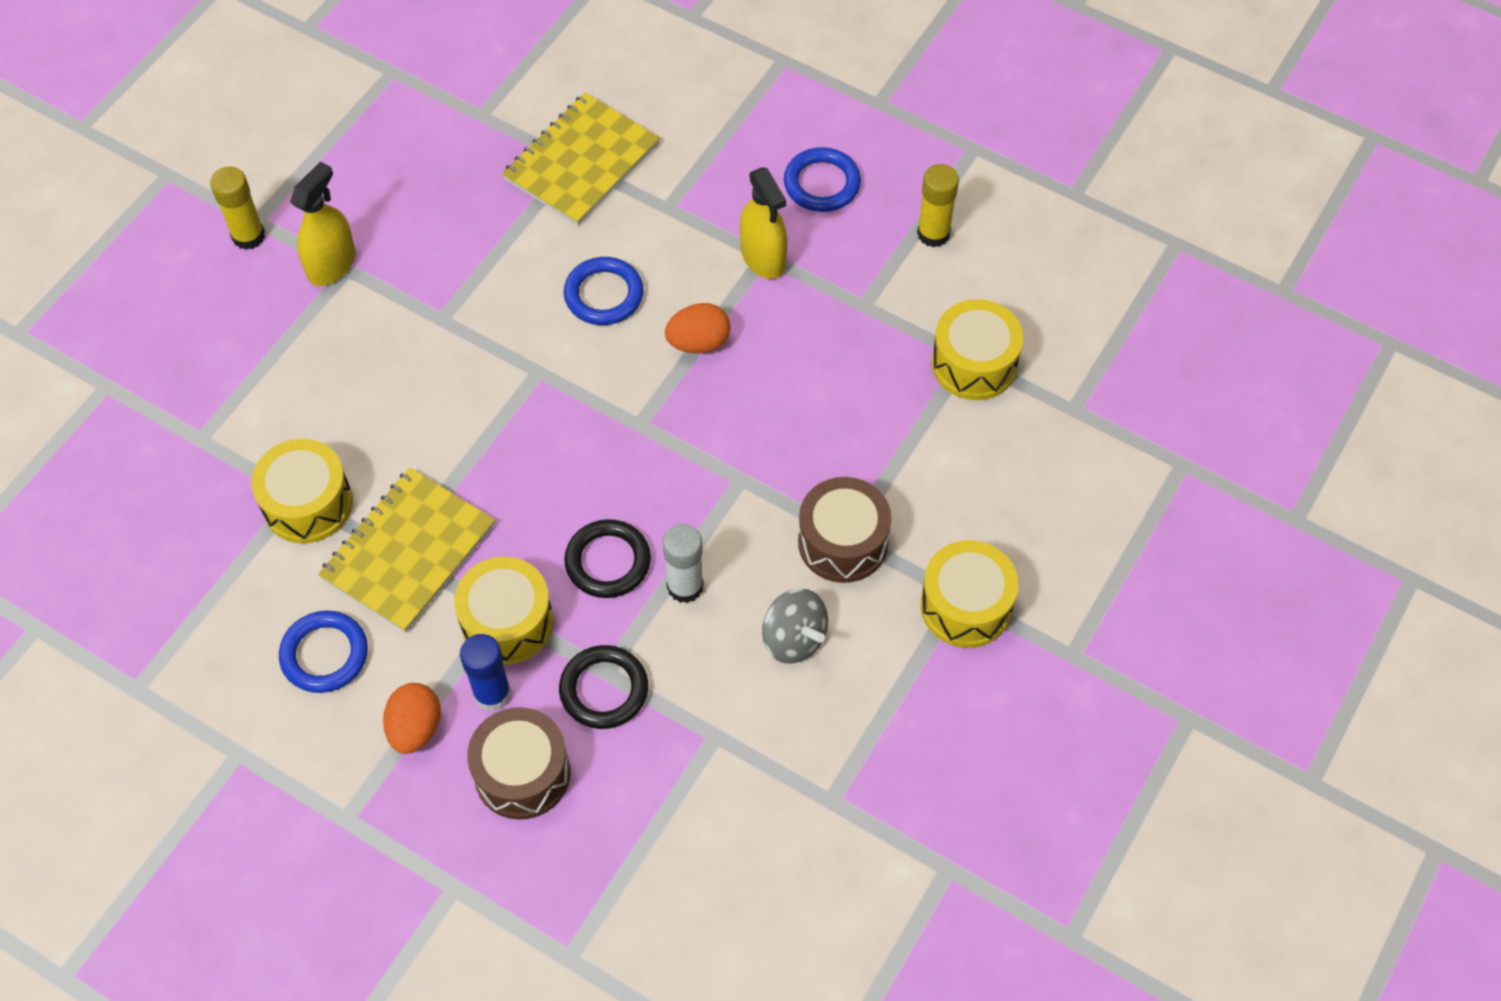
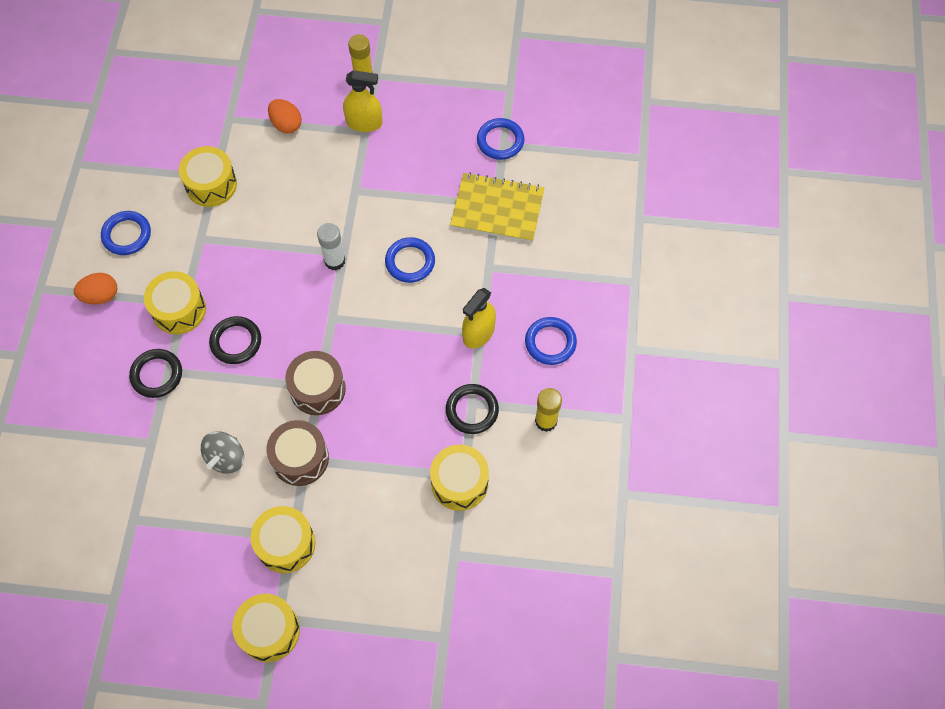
camera: 65 degrees right, 5 degrees up
(408, 551) = (202, 244): yellow notebook -> none
(473, 116) = (500, 141): none -> blue ring
(492, 693) = (134, 322): blue glue stick -> none
(522, 773) = (93, 357): brown drum -> brown drum (318, 389)
(685, 586) = (236, 387): white glue stick -> white glue stick (334, 261)
(698, 342) = (401, 325): orange egg -> orange egg (286, 124)
(875, 309) = (472, 410): none -> black ring
(1086, 671) = (269, 631): none -> yellow drum

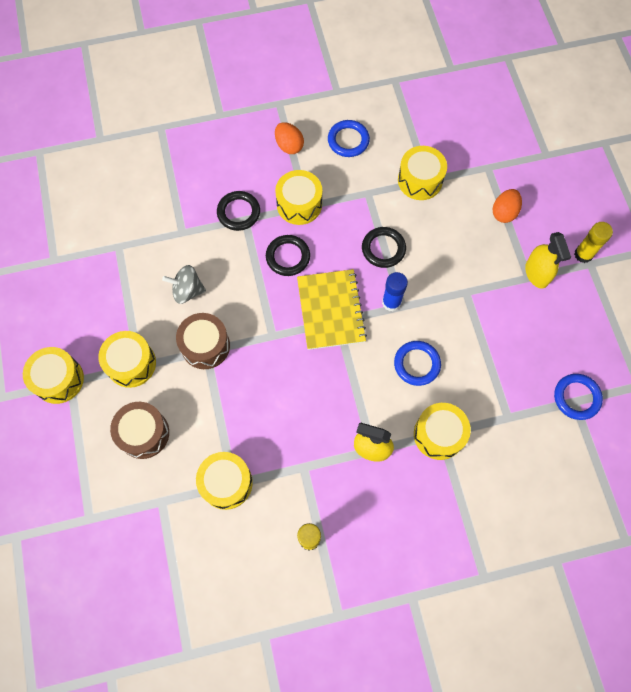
camera: 70 degrees right, 5 degrees up
(318, 389) = (270, 335): brown drum -> brown drum (144, 433)
(334, 261) = (391, 302): white glue stick -> blue glue stick
(472, 410) = (296, 469): black ring -> black ring (383, 249)
(488, 269) = (438, 434): none -> yellow drum
(497, 209) = (503, 420): yellow notebook -> yellow notebook (331, 310)
(550, 342) = (388, 517): blue ring -> none

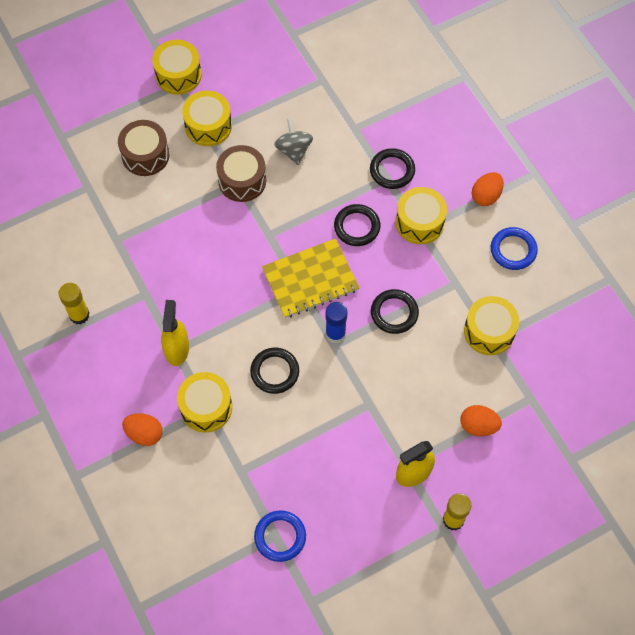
camera: 75 degrees right, 5 degrees down
(226, 483) = (115, 234): yellow drum -> none
(417, 364) = (274, 372): blue ring -> black ring
(453, 499) = (144, 434): none -> orange egg

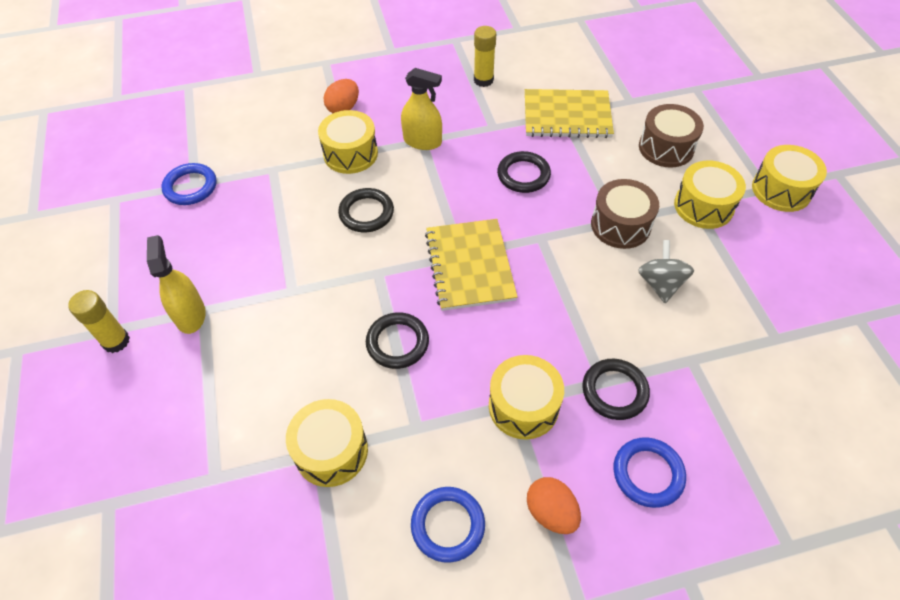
camera: 105 degrees right, 10 degrees down
(119, 235) = (567, 116): none -> yellow notebook
(294, 150) = (660, 284): grey spinning top -> grey spinning top turned 90 degrees counterclockwise
(335, 334) = (391, 276): blue glue stick -> none
(357, 227) = (532, 329): black ring -> black ring (523, 175)
(444, 147) = (648, 474): none -> blue ring
(478, 426) = (210, 400): orange egg -> none

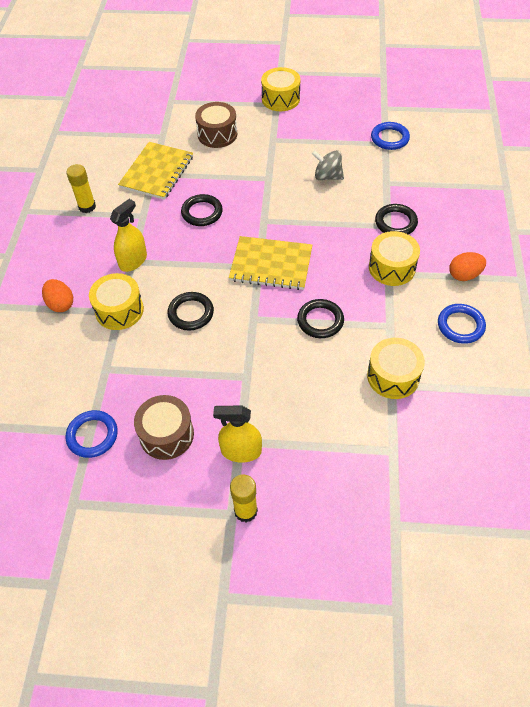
camera: 70 degrees left, 0 degrees up
(620, 225) = (272, 178): brown drum -> brown drum (166, 434)
(648, 474) = (452, 226): blue ring -> blue ring (389, 138)
(703, 206) = (276, 136): yellow drum -> none

